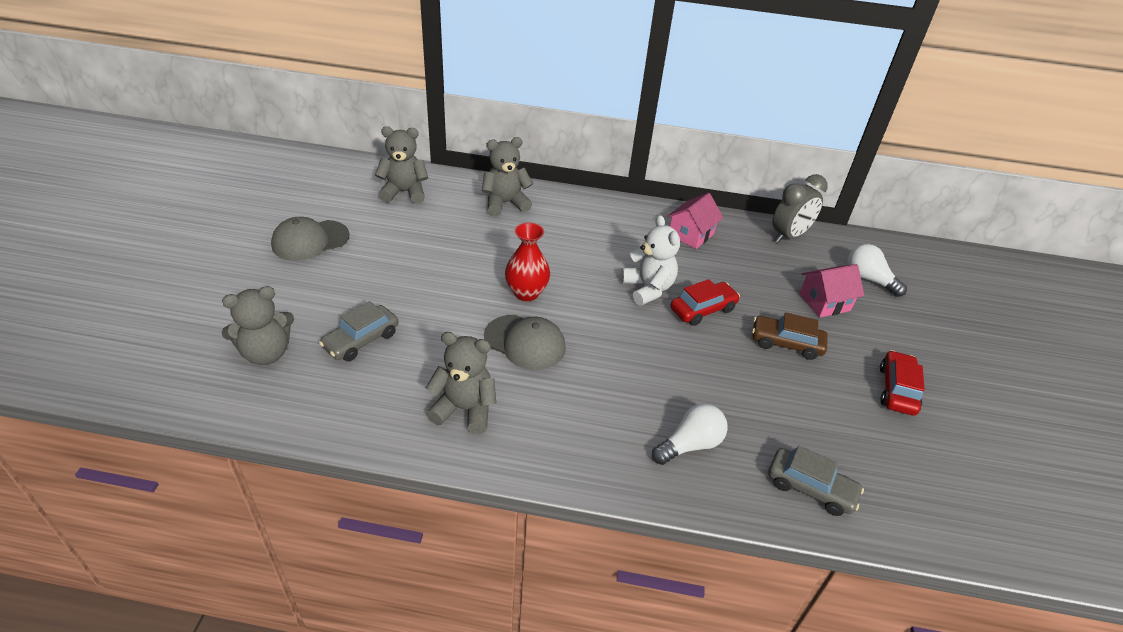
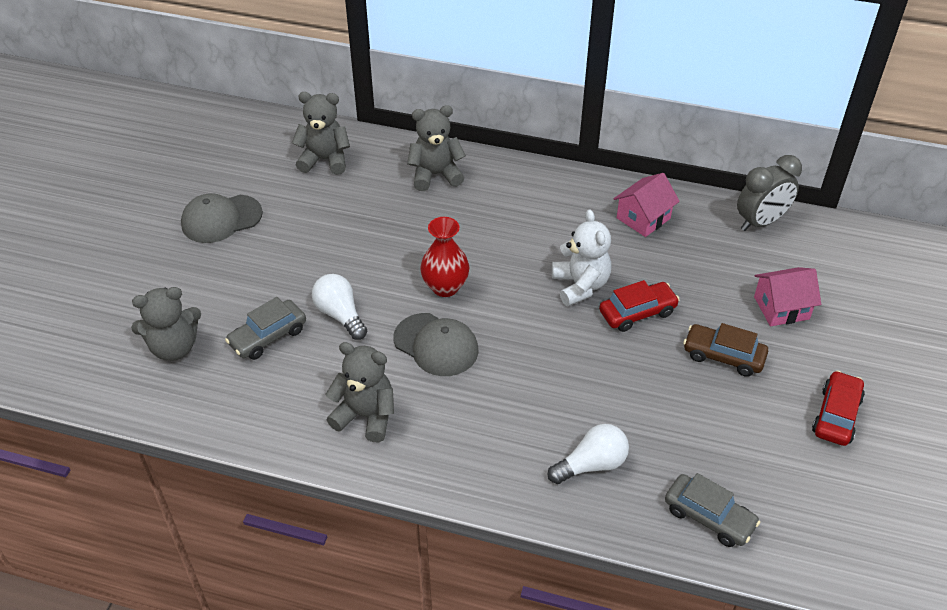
camera: 10 degrees right, 5 degrees up
(868, 279) = (842, 280): white light bulb -> white light bulb (340, 315)

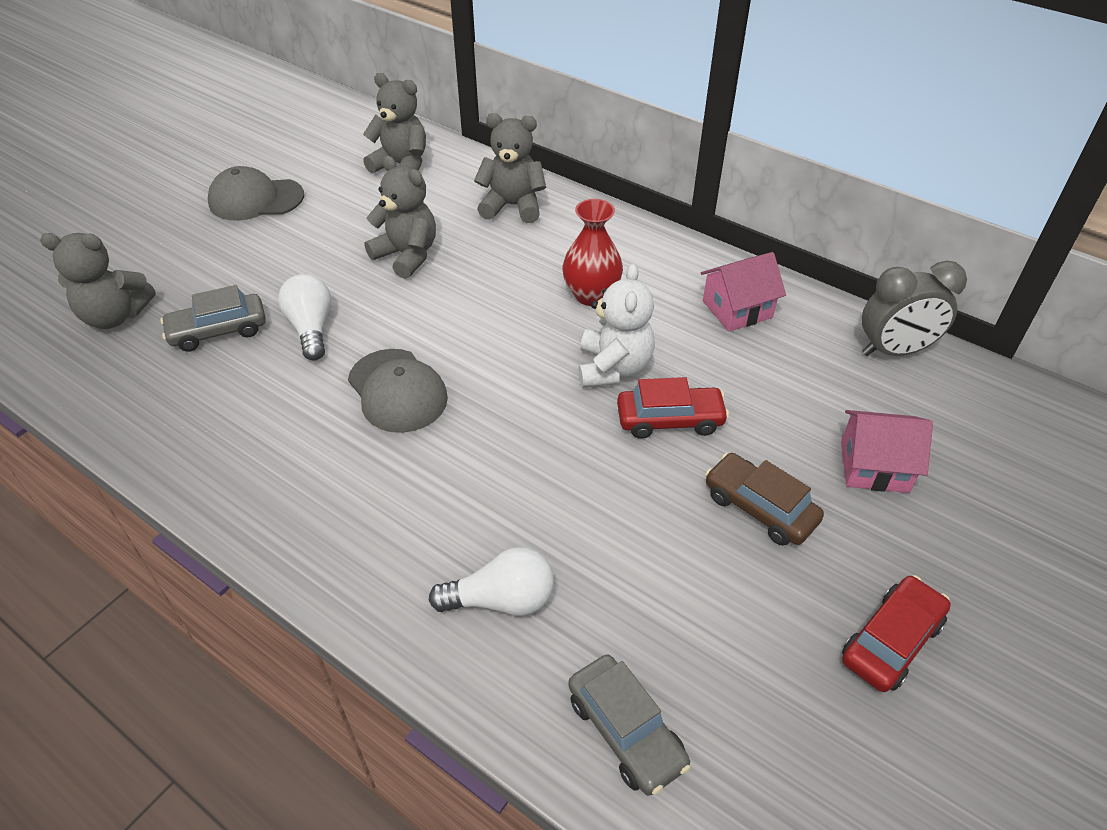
camera: 20 degrees right, 0 degrees up
(366, 416) = (263, 450): grey teddy bear -> grey teddy bear (407, 255)
(445, 287) = (449, 328): red vase -> red vase (591, 295)

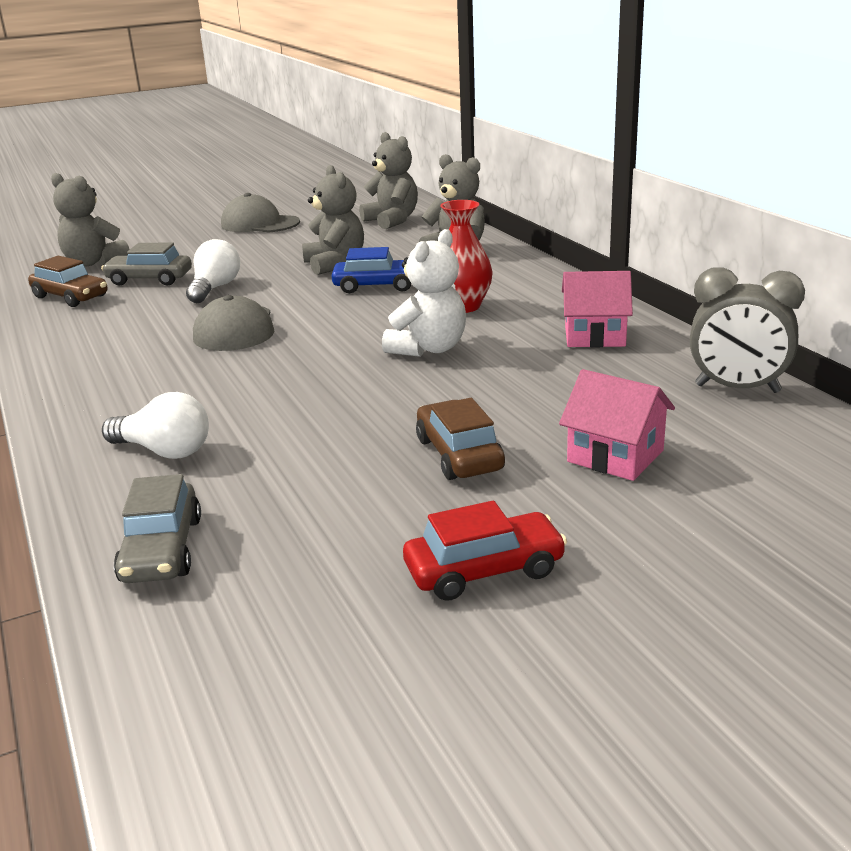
camera: 30 degrees right, 20 degrees down
(149, 386) = (70, 297): none -> brown car
(482, 282) = (377, 286): none -> blue car
(670, 420) = (441, 386): red car -> none

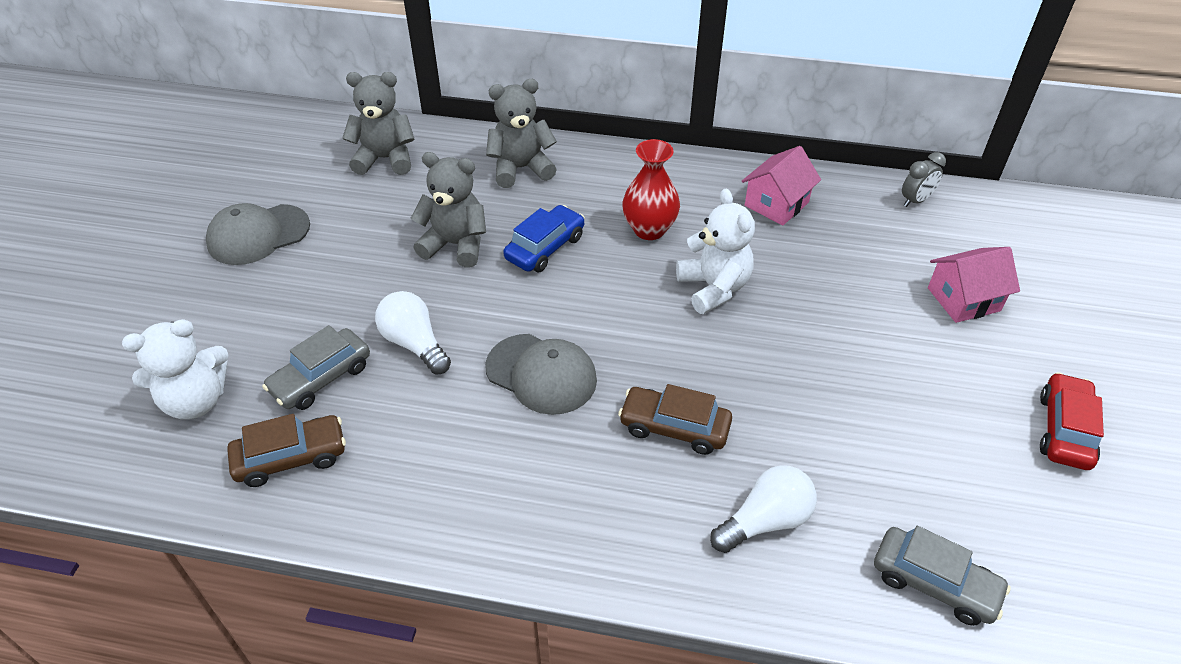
camera: 55 degrees left, 20 degrees up
(94, 262) = (196, 401): grey teddy bear -> white teddy bear
(459, 454) = (906, 364): brown car -> brown car (674, 427)
(737, 389) = (915, 200): grey clock -> grey clock, size x0.57

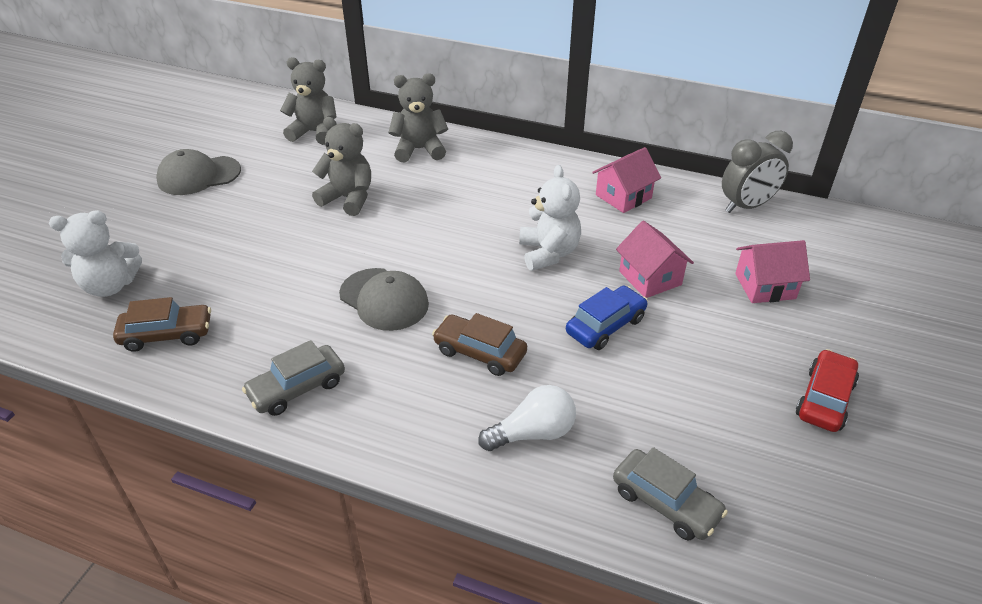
camera: 10 degrees right, 5 degrees down
(321, 378) = (210, 281): grey car -> grey car (297, 388)
(414, 344) = (291, 265): white light bulb -> none
(545, 248) = (419, 208): blue car -> blue car (605, 326)
(649, 229) = (509, 204): red vase -> none
(836, 305) = (650, 278): none -> pink house
(915, 200) = (746, 206): grey clock -> grey clock, size x1.74

